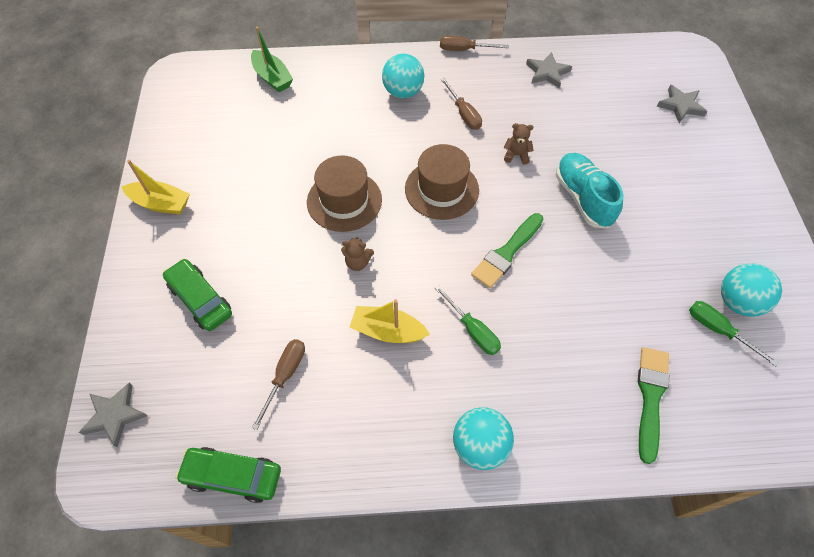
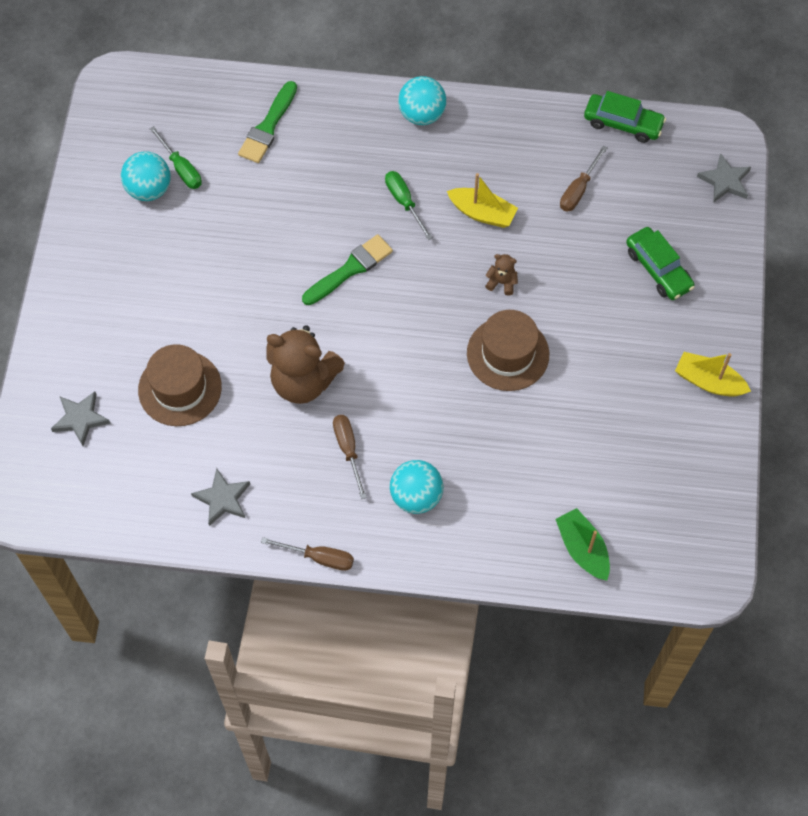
camera: 170 degrees left, 5 degrees up
(441, 189) = (399, 351): brown hat -> brown hat (180, 388)
(516, 155) = (303, 381): brown teddy bear -> brown teddy bear, size x2.35
(583, 198) = (249, 316): turquoise shoe -> none

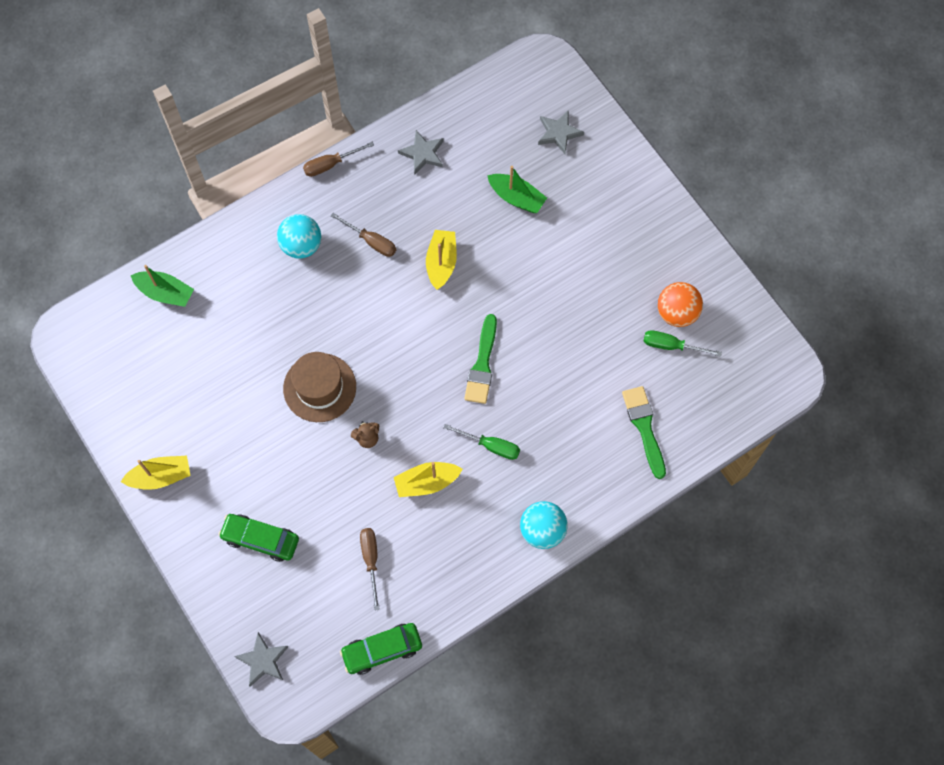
camera: 140 degrees right, 5 degrees up
(149, 189) = (677, 313): turquoise ball -> orange ball
(180, 388) = (516, 198): brown hat -> green boat
(303, 381) = (441, 263): brown teddy bear -> yellow boat

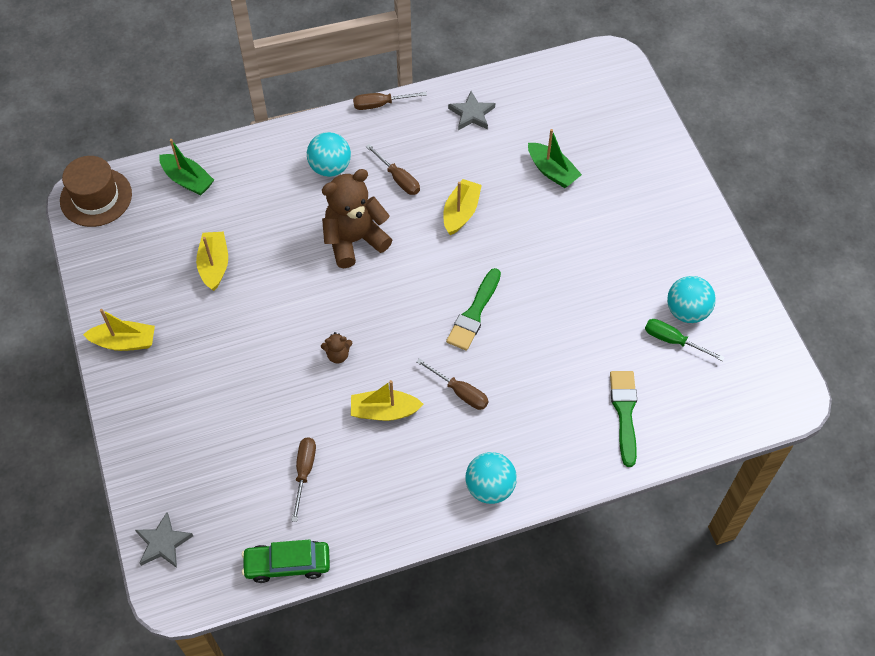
camera: 15 degrees right, 10 degrees down
(221, 376) = (214, 265): none -> yellow boat
(260, 539) = (201, 424): green car -> none
(319, 387) = (306, 297): brown hat -> brown hat (96, 197)
(348, 317) = (354, 240): none -> brown teddy bear
(490, 446) = (460, 392): green screwdriver -> brown screwdriver
(558, 133) = (610, 124): grey star -> none
(677, 313) = (687, 311): orange ball -> turquoise ball

